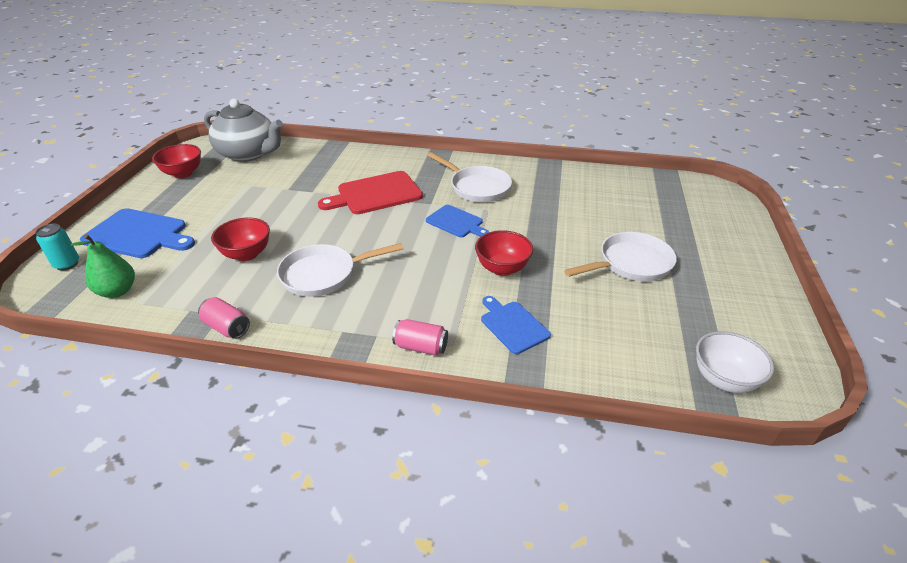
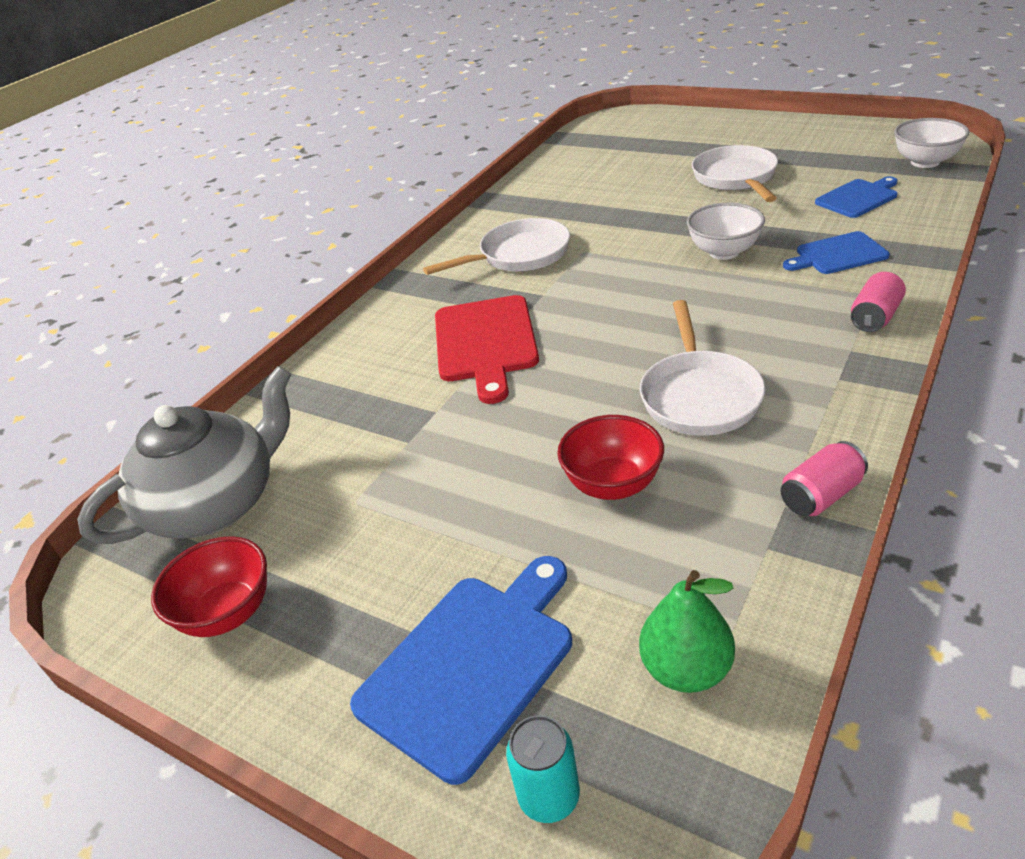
camera: 65 degrees left, 0 degrees up
(456, 222) = (603, 277): blue cutting board -> blue cutting board (858, 198)
(502, 268) = (724, 252): red bowl -> white bowl

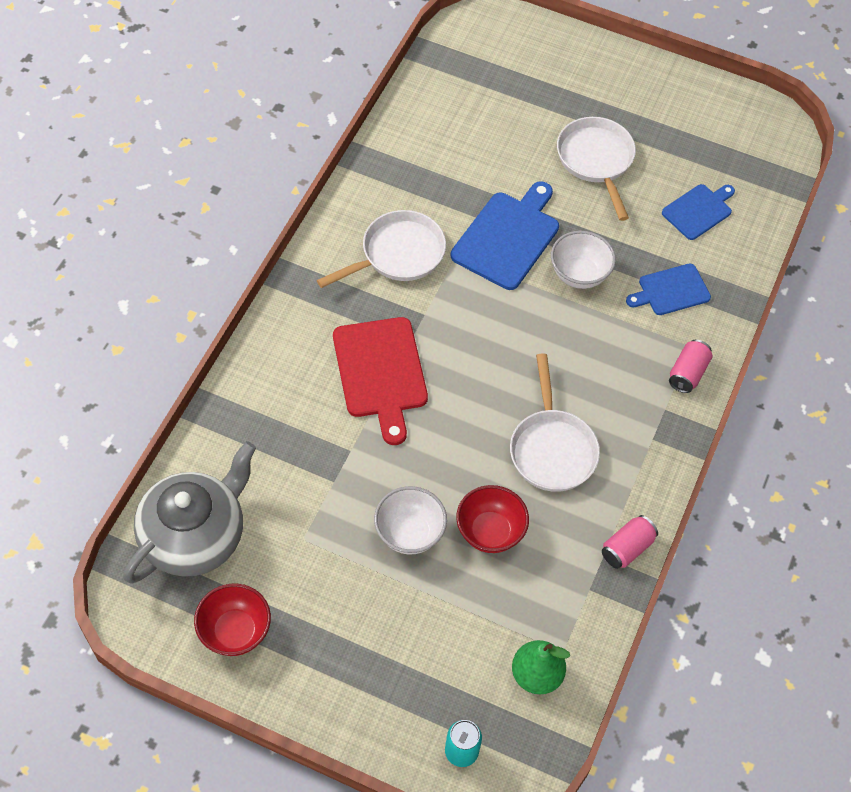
camera: 15 degrees left, 20 degrees up
(471, 664) = (408, 671): blue cutting board -> blue cutting board (508, 237)
(925, 162) = (763, 163): white bowl -> white bowl (409, 533)

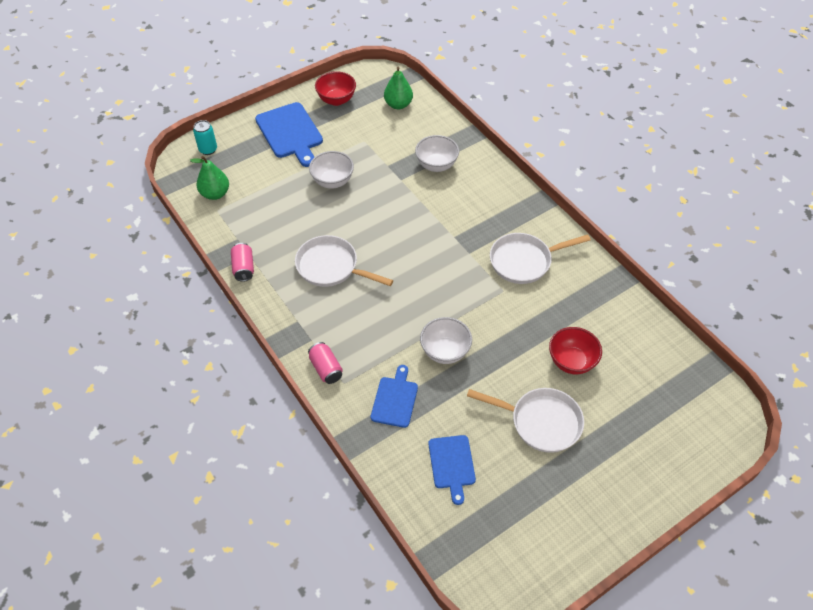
camera: 125 degrees right, 5 degrees down
(195, 536) = (398, 105): grey teapot -> green pear
(294, 421) = (436, 165): none -> white bowl
(381, 372) = (441, 214): red cutting board -> none
(397, 254) = (524, 261): white pan -> white pan turned 75 degrees clockwise
(490, 532) = (305, 214): red bowl -> red bowl (571, 361)
(508, 237) = (502, 327): blue cutting board -> blue cutting board (290, 133)

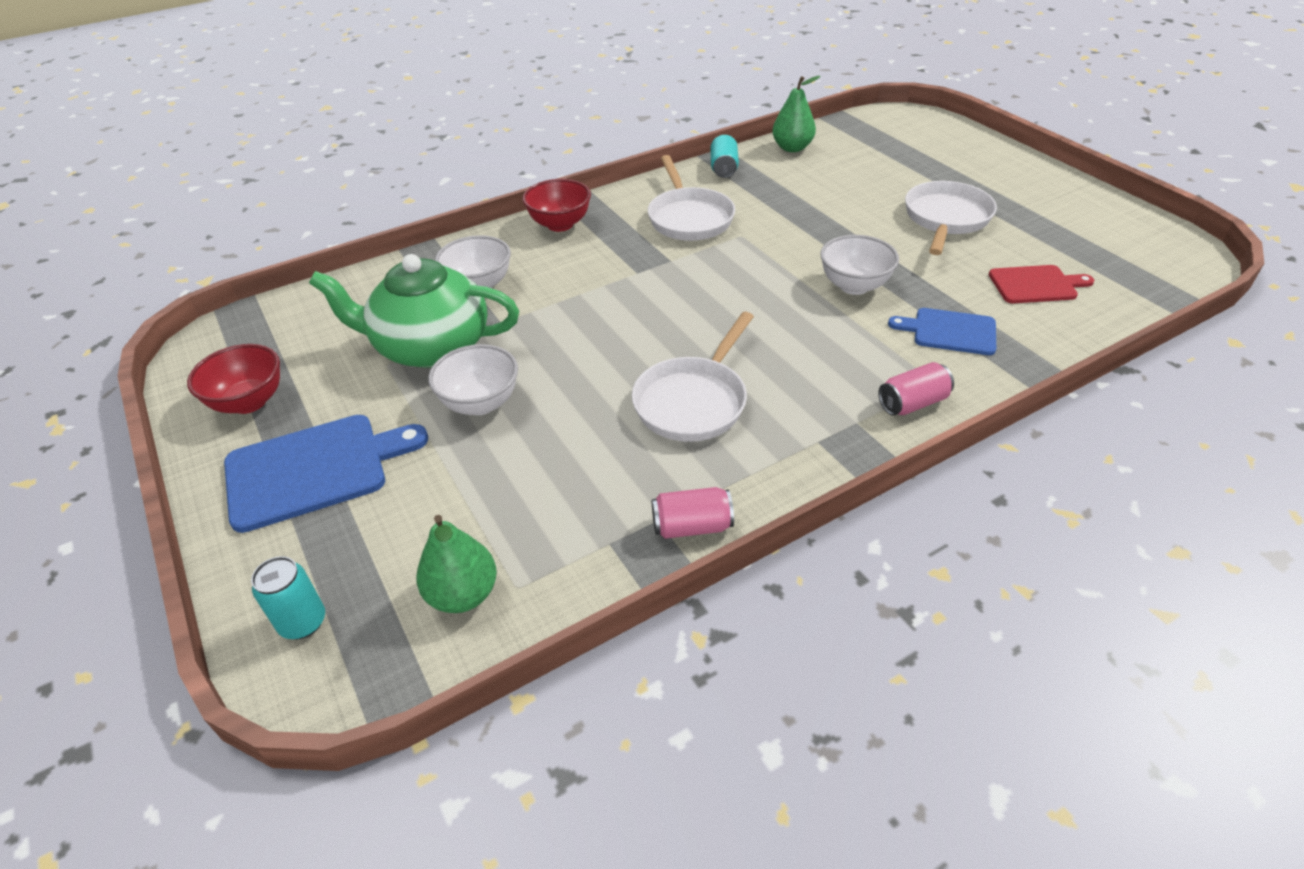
camera: 85 degrees left, 10 degrees down
(378, 155) = (430, 346): none -> green teapot
(398, 105) = (309, 323): green pear -> green pear (792, 148)
(452, 464) = (1036, 285): blue cutting board -> red cutting board
(571, 361) = (850, 195): red bowl -> red bowl (560, 224)
(602, 281) = (723, 168): none -> turquoise can

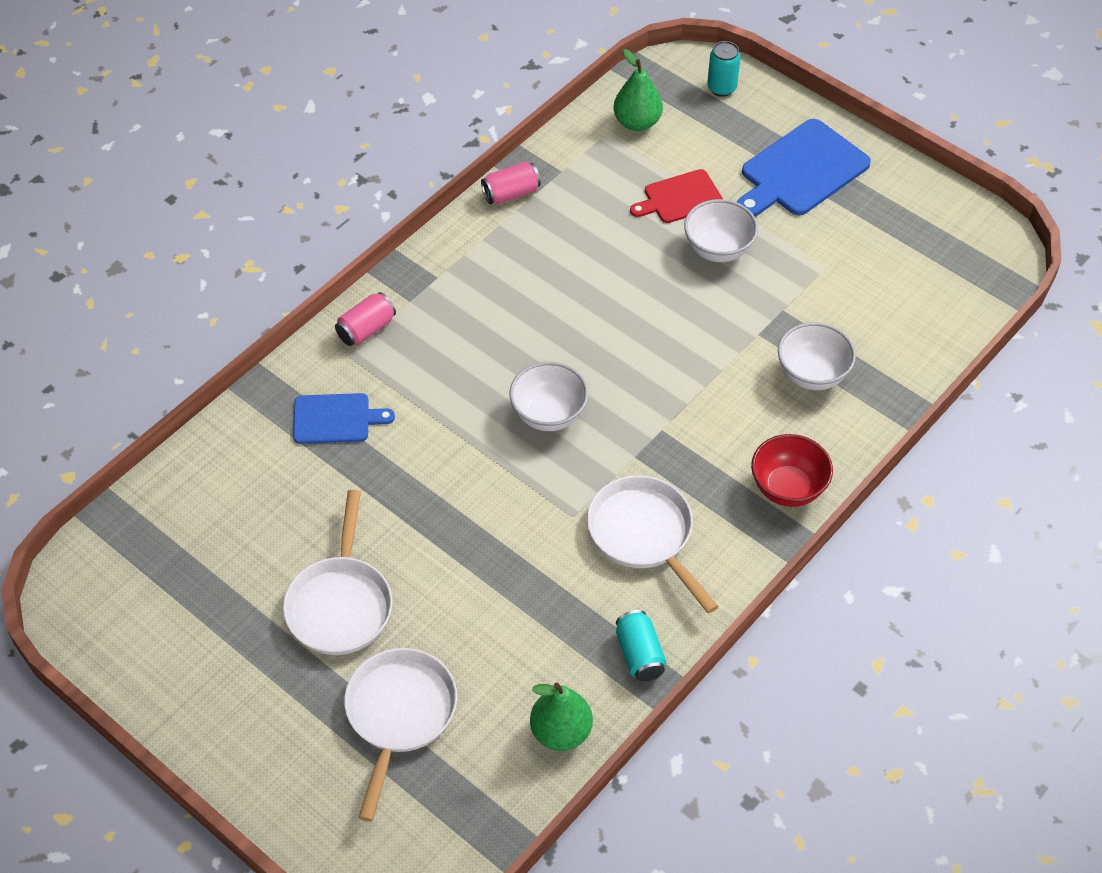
camera: 160 degrees right, 10 degrees up
(249, 402) = (905, 208): red bowl -> none
(430, 346) = (802, 293): green teapot -> none
(693, 401) = (546, 291): white pan -> white pan (399, 715)
(854, 286) = (433, 461): white bowl -> white bowl (549, 415)
(1036, 285) = (247, 506): red cutting board -> red cutting board (680, 198)

